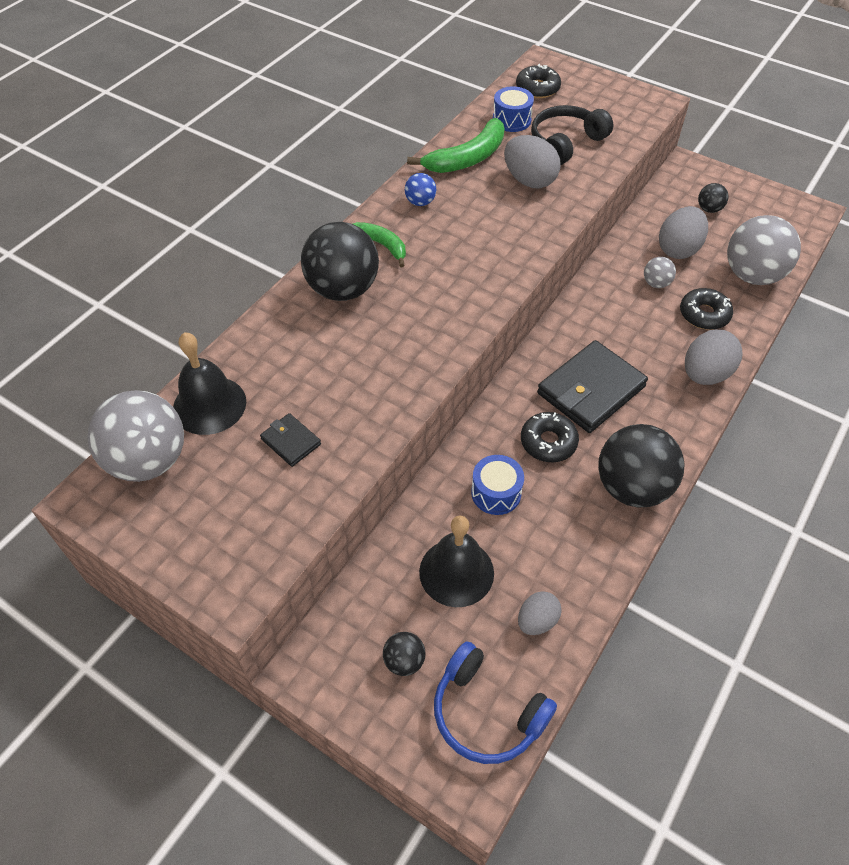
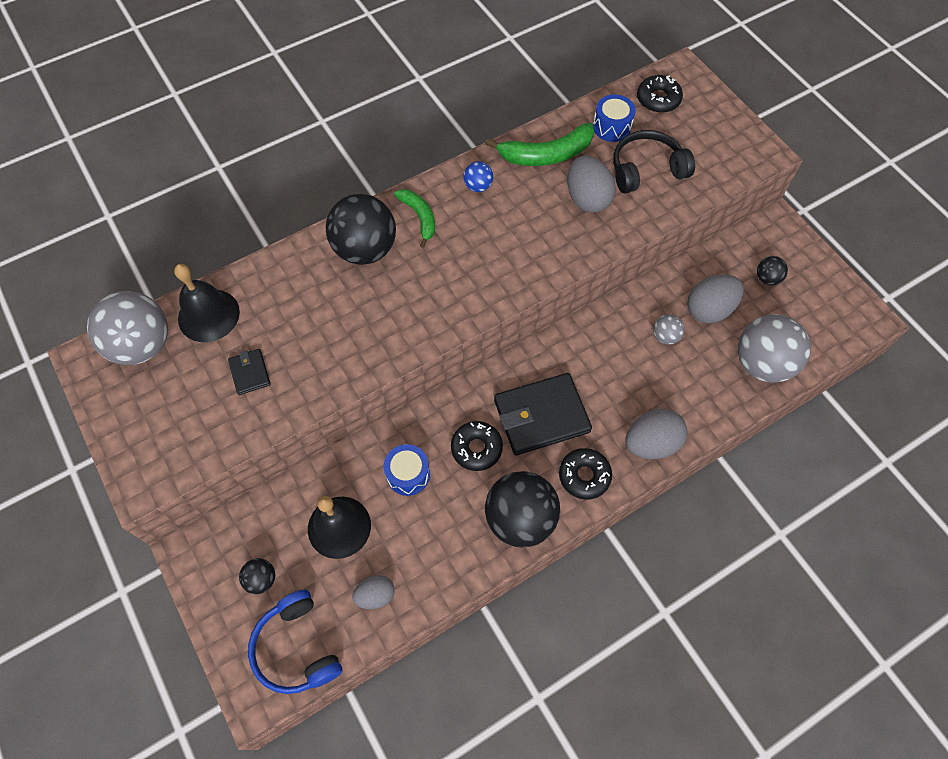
camera: 25 degrees right, 10 degrees up
(704, 314) = (689, 385): black donut -> black donut (584, 476)

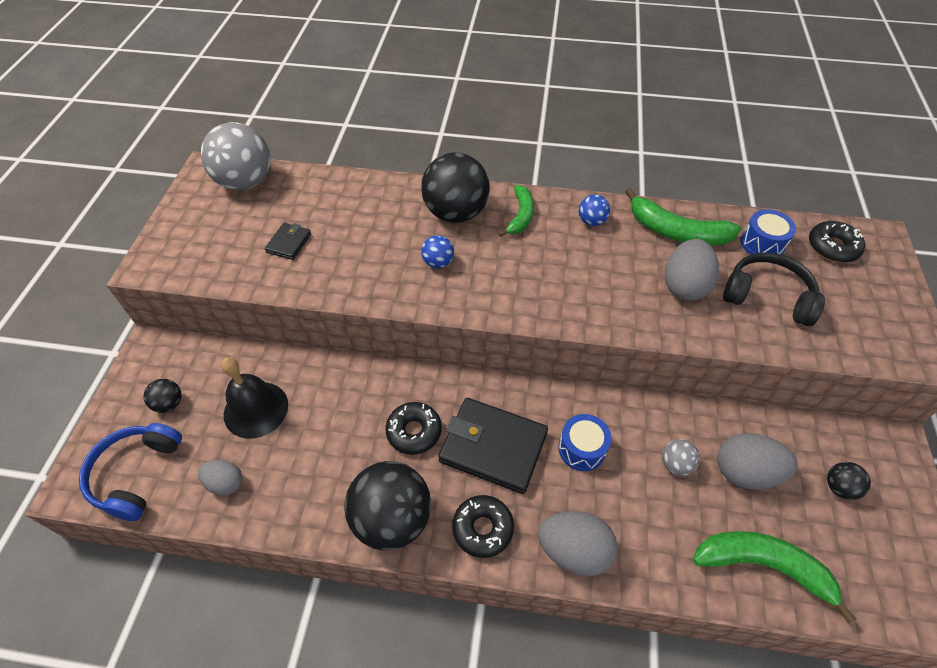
camera: 40 degrees right, 10 degrees down
(208, 315) = (305, 190): black bell -> none
(393, 303) = (438, 262): none -> blue ball
(408, 474) = (342, 410): blue drum -> blue drum (582, 449)
(762, 363) = (763, 566): grey ball -> green banana

